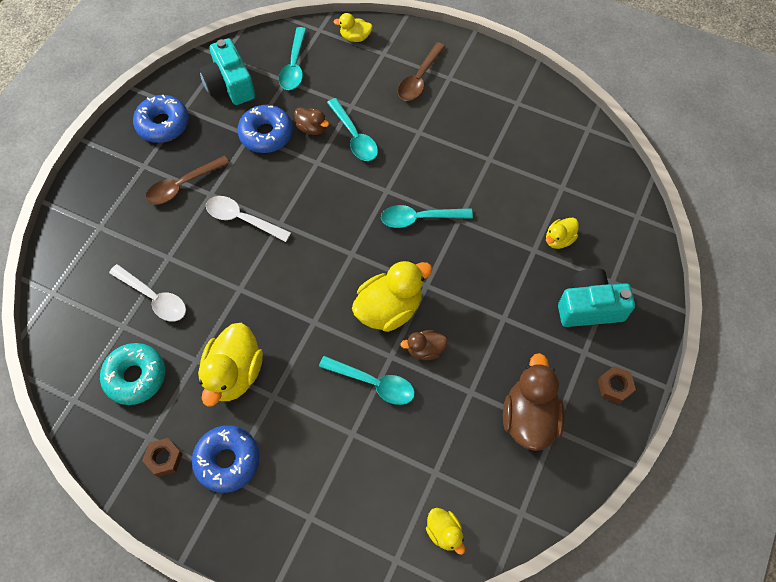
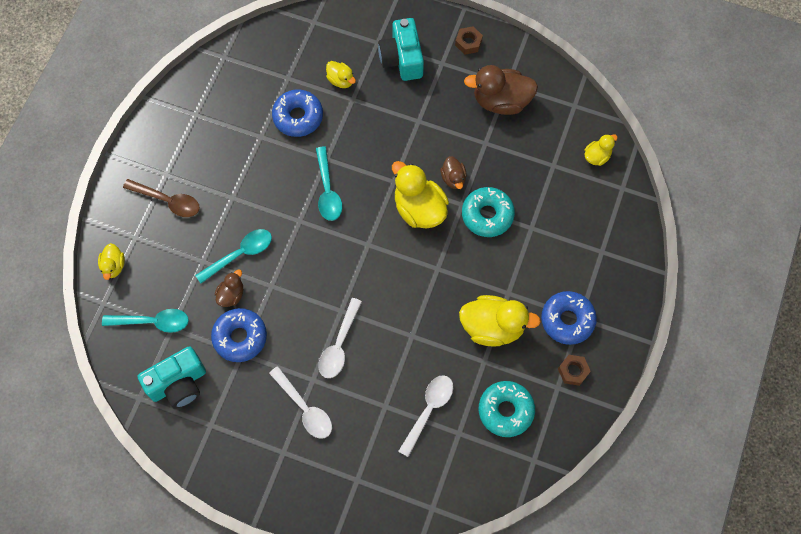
camera: 95 degrees left, 5 degrees up
(163, 124) = (231, 443): blue donut -> blue donut (298, 117)
(182, 185) = (305, 408): brown spoon -> white spoon
(374, 383) = (487, 215): turquoise spoon -> turquoise donut

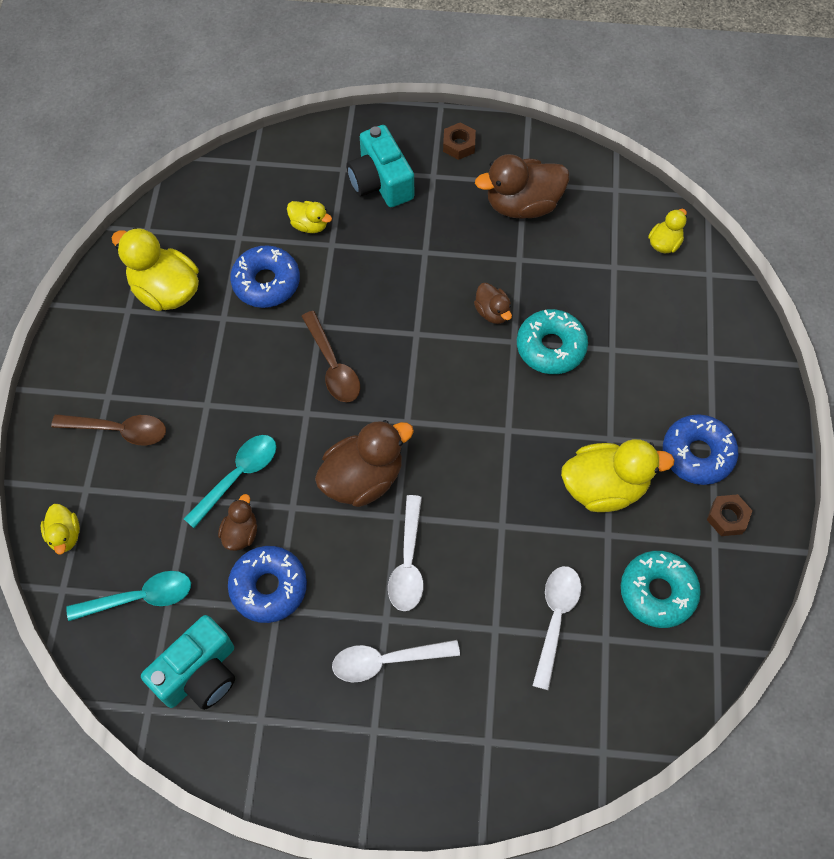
camera: 15 degrees left, 5 degrees down
(305, 408) = (386, 661): white spoon -> white spoon turned 135 degrees clockwise
(325, 278) = (363, 478): none -> brown duck
(328, 191) = (333, 366): turquoise spoon -> brown spoon
(419, 209) = (460, 360): yellow duck -> yellow duck (166, 291)

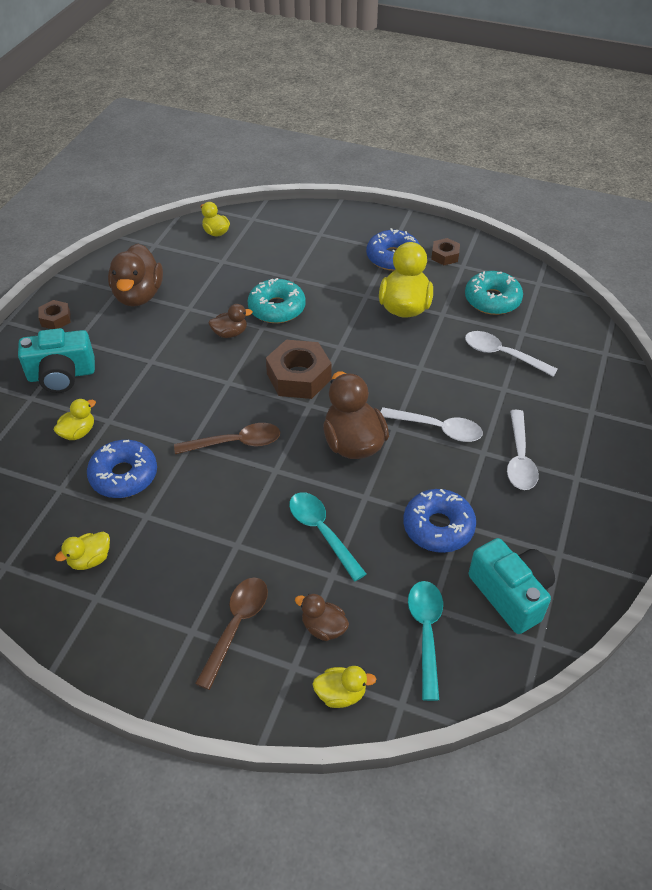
camera: 75 degrees left, 15 degrees down
(166, 291) = (90, 559): yellow duck -> yellow duck, size x0.52
(240, 533) = (380, 539): brown duck -> brown duck (323, 627)
(446, 399) = (299, 376): none -> brown nut

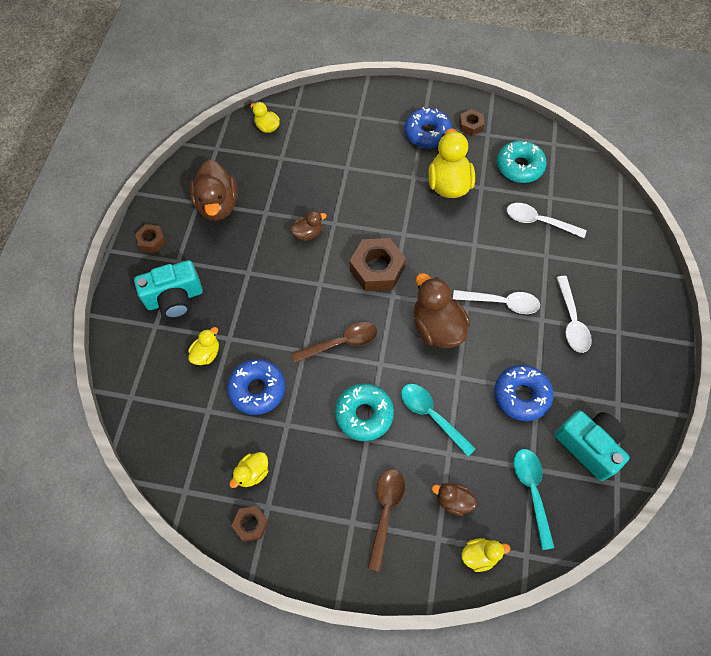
camera: 10 degrees left, 15 degrees up
(70, 613) = (251, 524): none -> brown nut
(277, 308) = (341, 201): turquoise donut -> turquoise donut (364, 414)

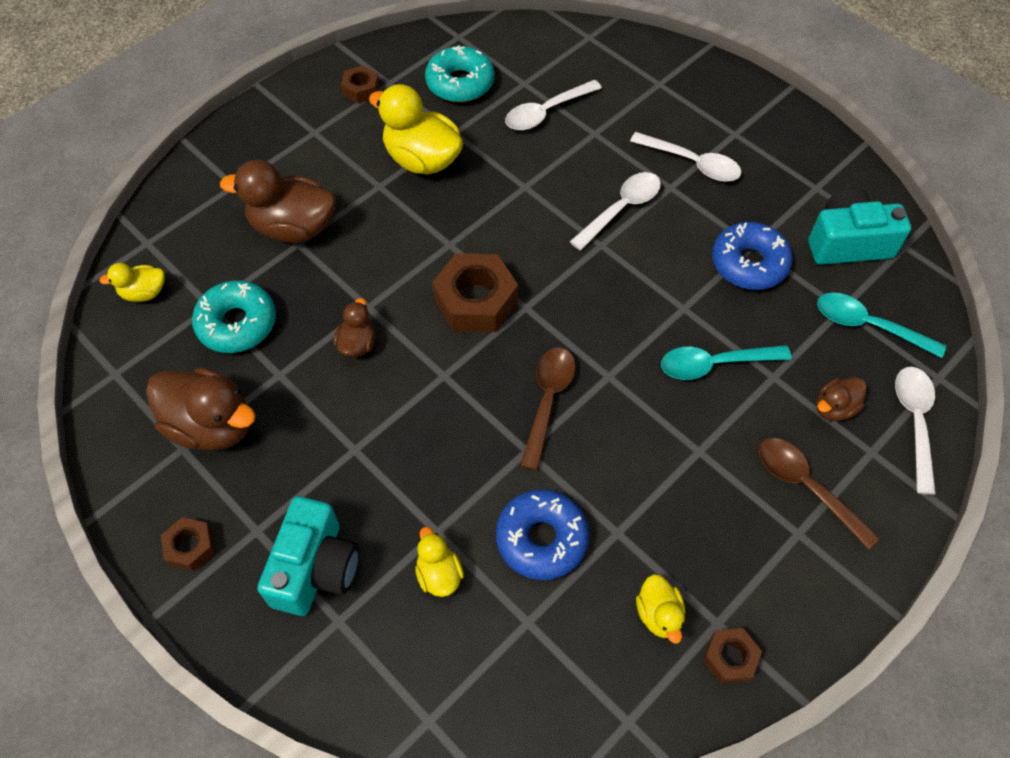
camera: 55 degrees left, 5 degrees down
(364, 414) = (664, 434): turquoise donut -> turquoise donut (237, 324)
(427, 133) = (330, 135): blue donut -> none
(437, 327) = (604, 289): brown duck -> brown duck (293, 227)
(479, 555) = (914, 422): yellow duck -> white spoon

